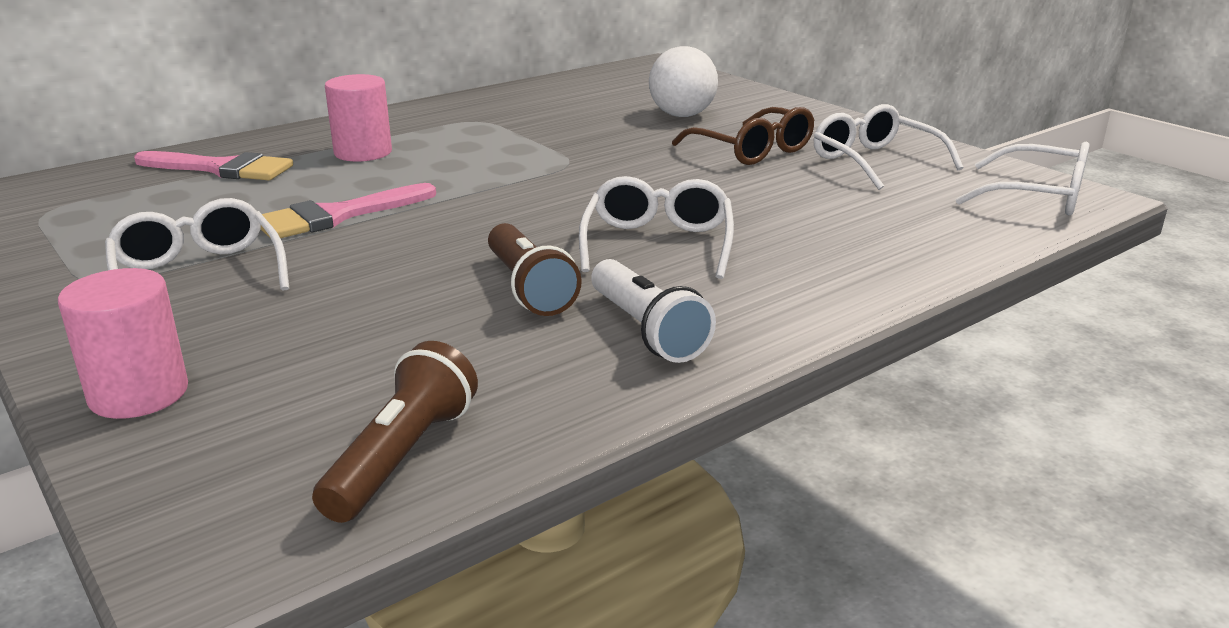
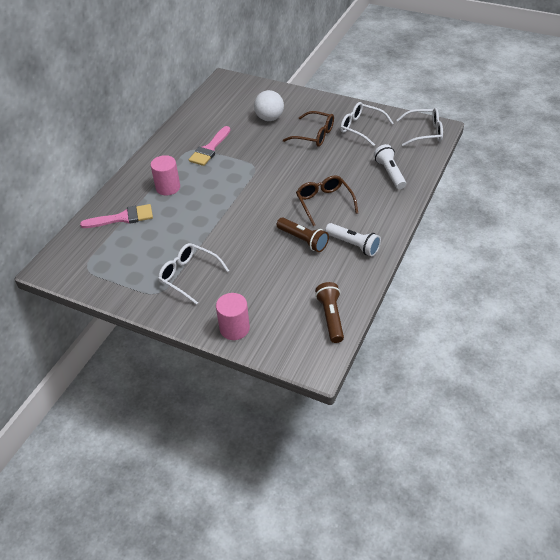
camera: 25 degrees left, 20 degrees up
(337, 216) = (201, 229): pink brush -> pink brush (209, 149)
(658, 244) = (324, 203): white glasses -> brown glasses
(881, 236) = (390, 173): none -> white flashlight

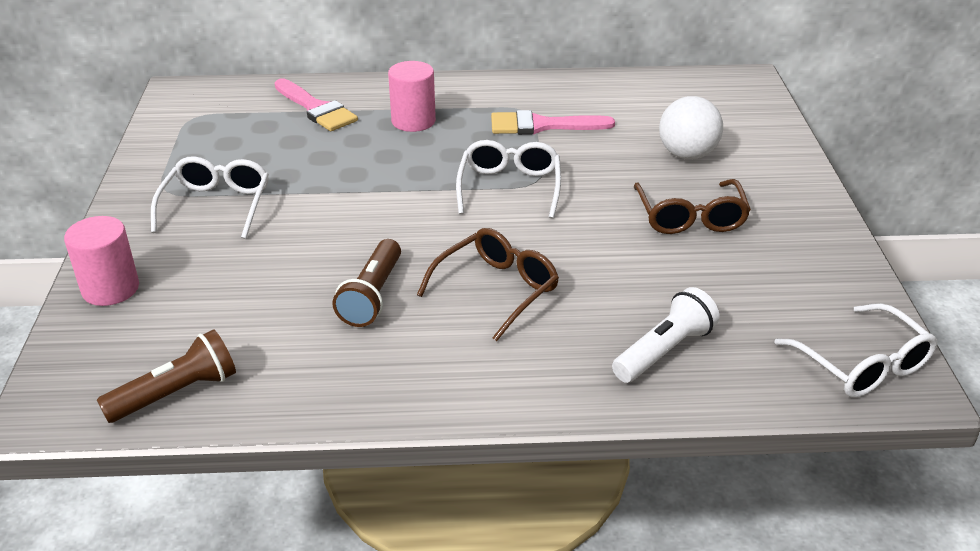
camera: 60 degrees right, 10 degrees down
(353, 245) = (397, 364): white flashlight -> none
(361, 128) = (776, 269): white glasses -> white glasses (509, 188)

